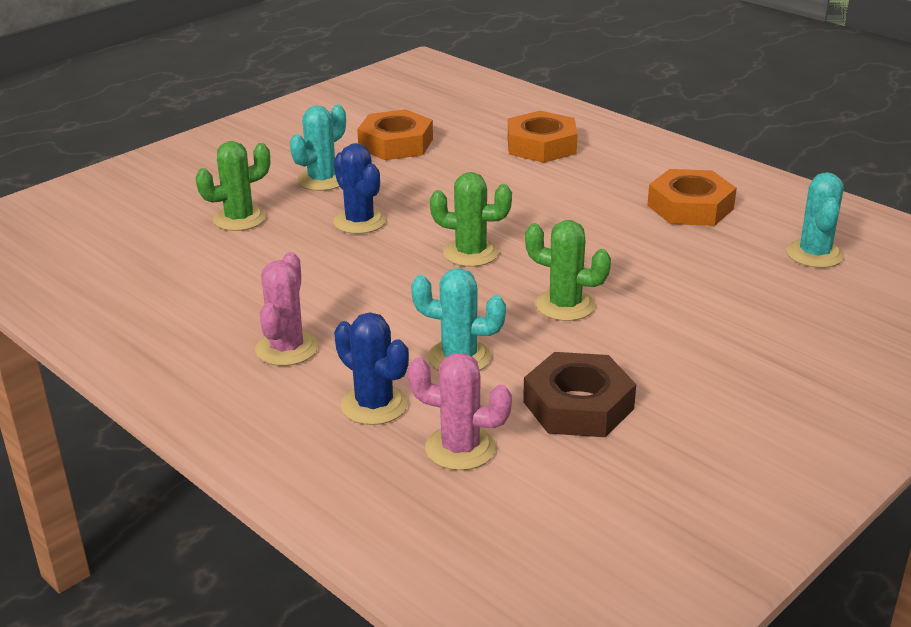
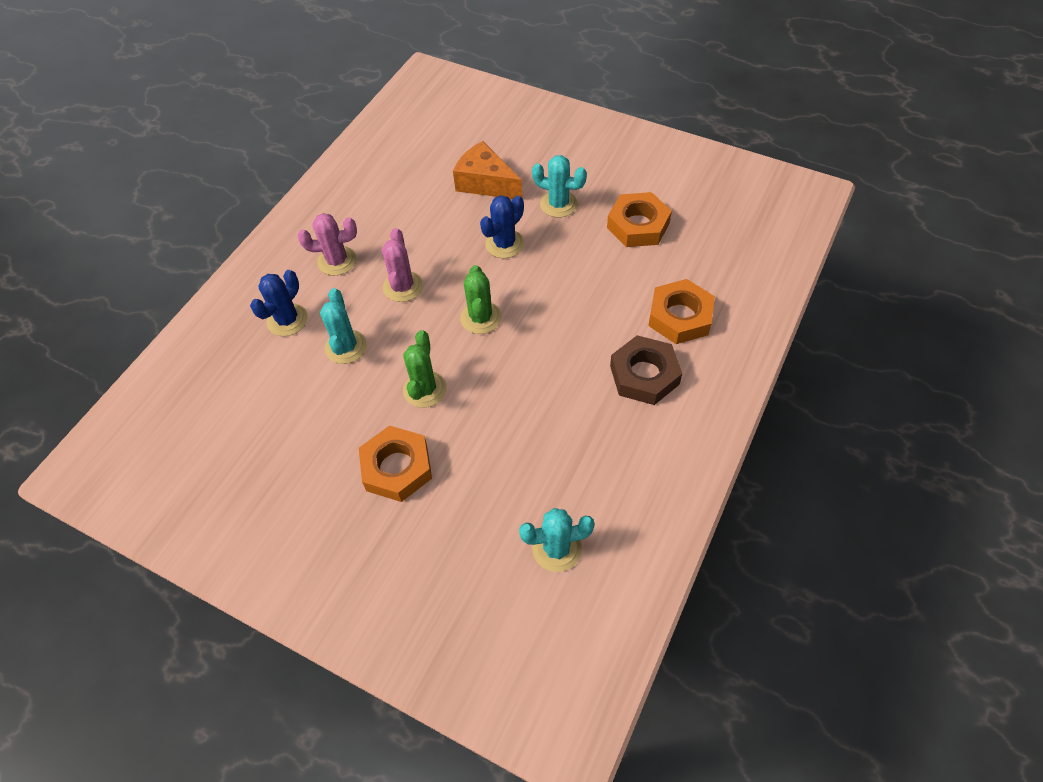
camera: 75 degrees right, 25 degrees up
(239, 219) = (485, 183): green cactus -> orange cheese
(460, 448) = (252, 373): pink cactus -> pink cactus (403, 287)
(578, 405) = (305, 423): brown nut -> brown nut (644, 375)
(690, 207) = (608, 444): orange nut -> orange nut (397, 468)

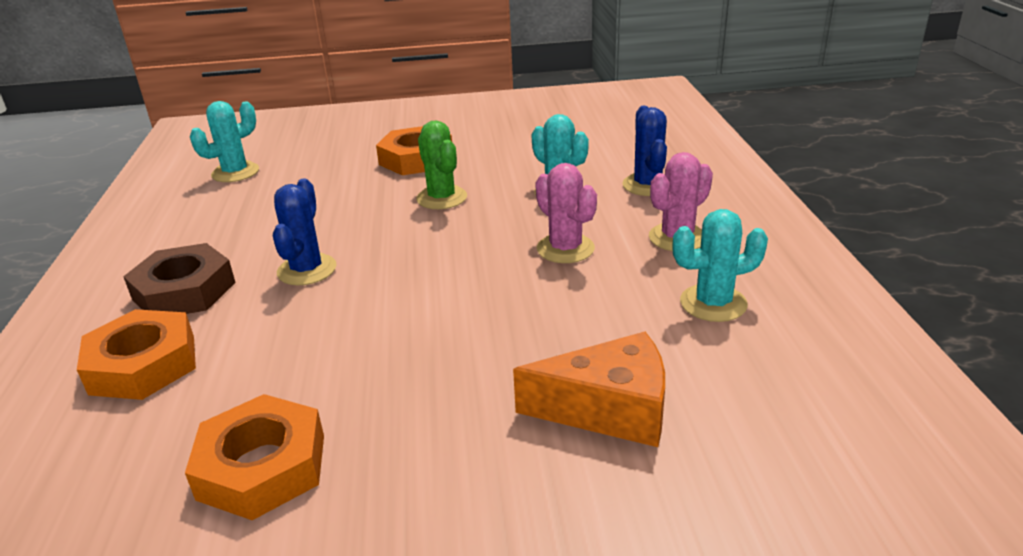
camera: 145 degrees right, 25 degrees down
(480, 318) = (436, 261): green cactus -> none
(504, 244) = (482, 340): blue cactus -> blue cactus (307, 270)
(558, 204) = (443, 435): turquoise cactus -> turquoise cactus (713, 303)

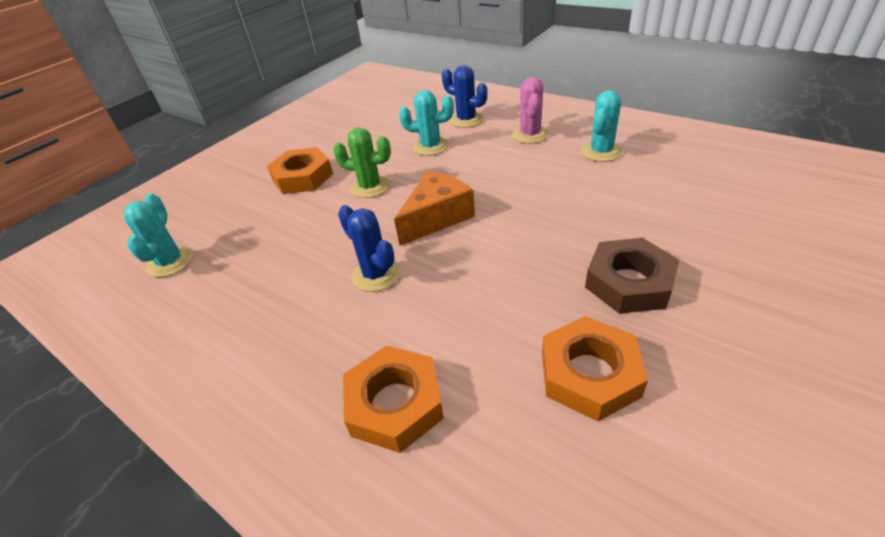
camera: 45 degrees left, 10 degrees up
(184, 291) = (316, 348): brown nut -> brown nut (629, 282)
(565, 249) = (493, 170): pink cactus -> none
(609, 410) = (658, 219): orange cheese -> orange cheese (437, 217)

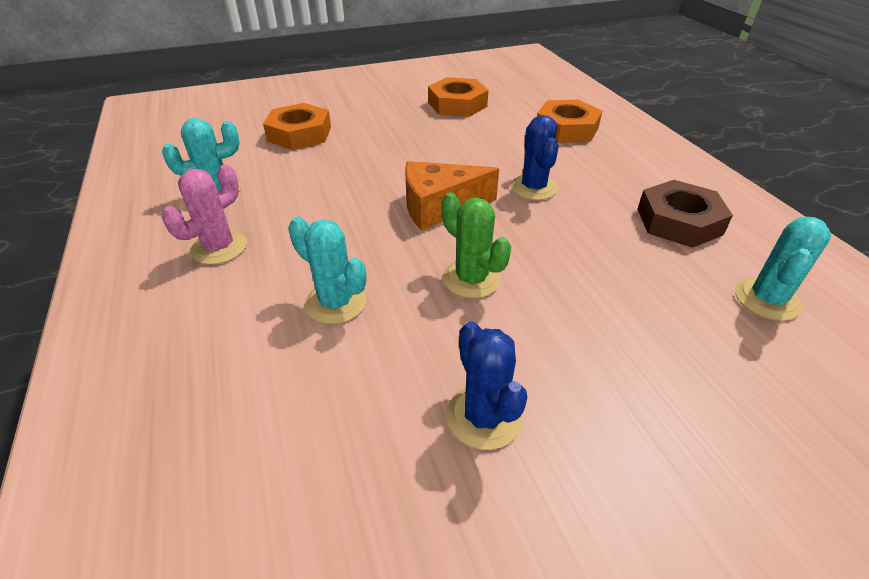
camera: 150 degrees left, 0 degrees up
(302, 177) = (554, 356): orange nut -> orange nut (299, 134)
(466, 120) = (224, 327): blue cactus -> blue cactus (484, 417)
(629, 282) = (380, 119): brown nut -> brown nut (679, 221)

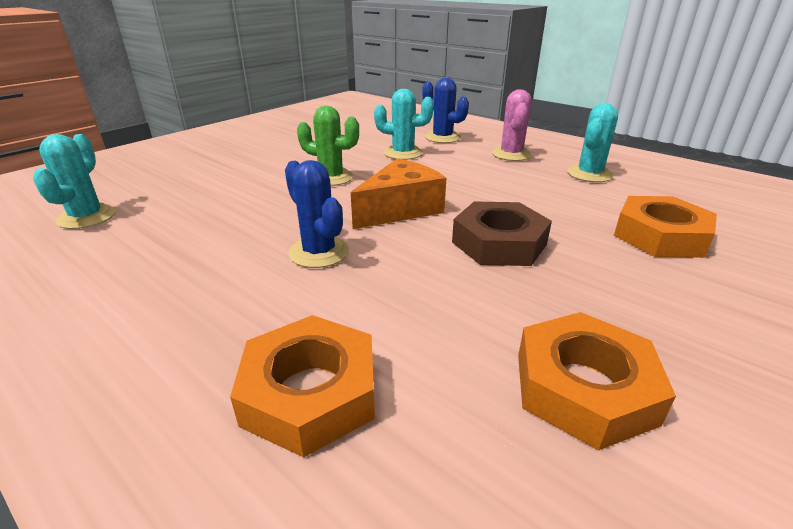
camera: 150 degrees right, 10 degrees down
(484, 417) = (290, 144): blue cactus -> blue cactus (442, 138)
(679, 221) = (136, 261): brown nut -> brown nut (499, 243)

